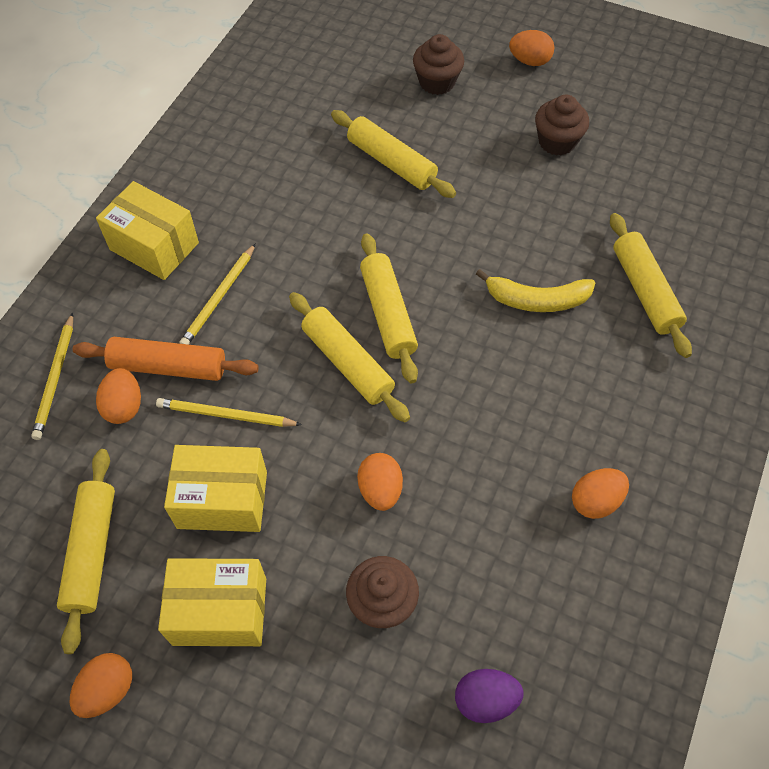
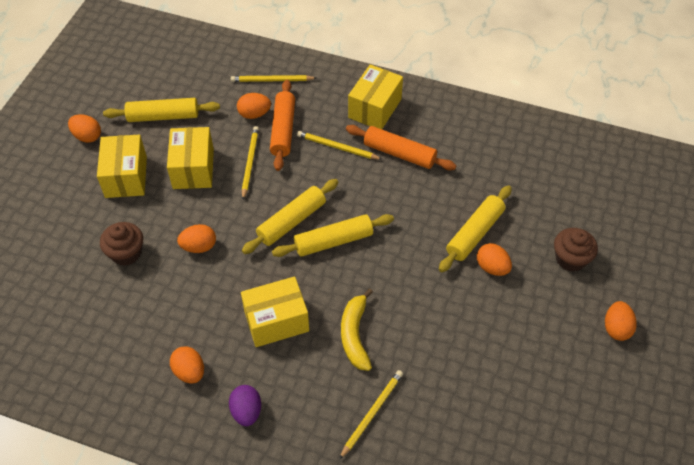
camera: 85 degrees right, 5 degrees down
(246, 225) = (399, 153): none -> orange rolling pin
(443, 153) = (492, 267): none -> orange egg
(485, 699) = (64, 309): purple egg -> purple egg (246, 411)
(514, 388) = (276, 321): none -> yellow box
(557, 142) = (522, 350): brown cupcake -> none
(645, 291) = (372, 413): yellow rolling pin -> yellow pencil

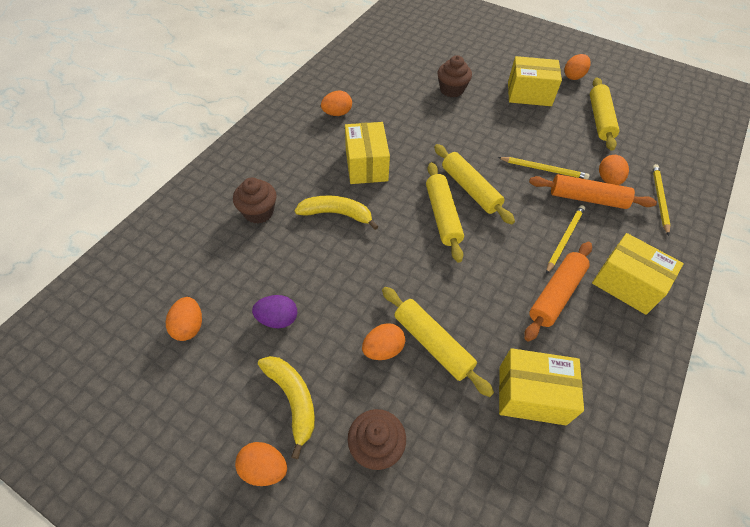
camera: 100 degrees right, 0 degrees up
(193, 169) = (537, 132): yellow box -> yellow box (531, 395)
(199, 247) = (451, 128): orange egg -> orange egg (189, 326)
(246, 411) = (292, 139): purple egg -> purple egg (278, 319)
(372, 413) = (258, 212): yellow pencil -> brown cupcake
(558, 323) = (293, 399): none -> yellow banana

